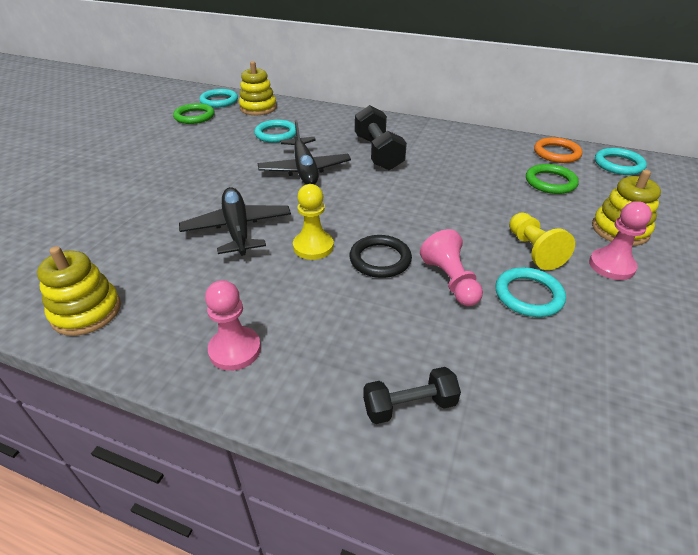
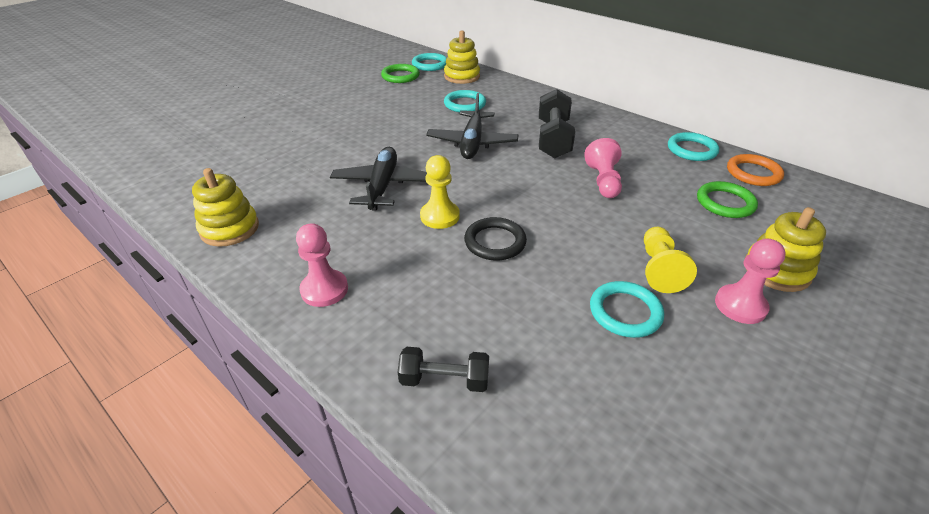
camera: 20 degrees right, 0 degrees up
(450, 281) = (552, 278): pink pawn -> pink pawn (603, 181)
(618, 164) = (823, 199): turquoise ring -> turquoise ring (691, 150)

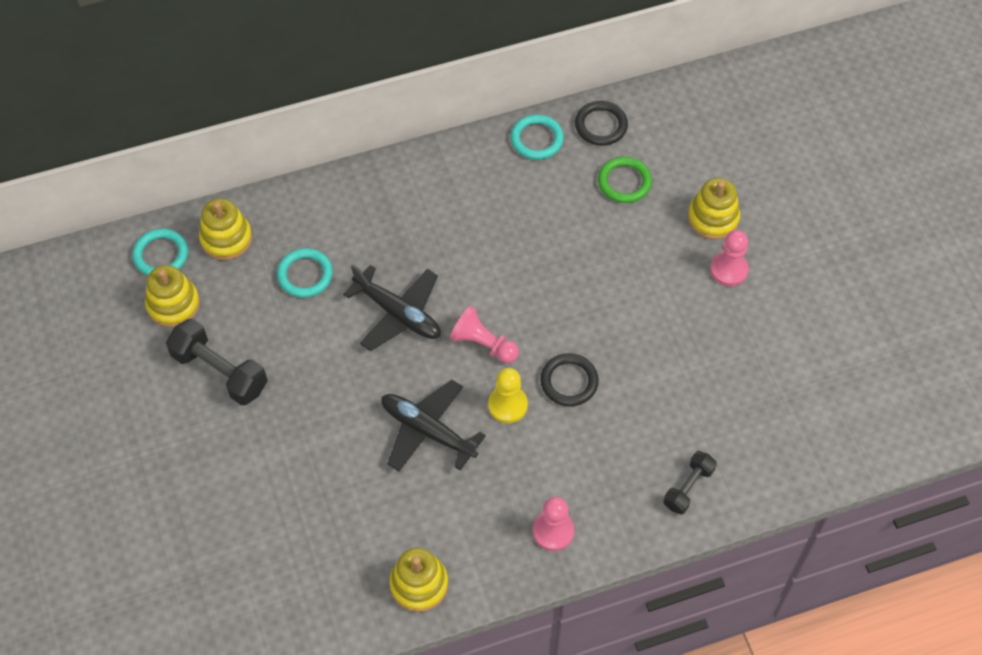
camera: 60 degrees left, 20 degrees up
(400, 76) = (173, 305): green ring -> yellow stacking toy
(553, 139) = (440, 238): black dumbbell -> black dumbbell (220, 371)
(603, 181) = (538, 246): pink pawn -> pink pawn (483, 344)
(625, 312) = (694, 343): turquoise ring -> none
(659, 269) = (667, 290): yellow pawn -> none
(753, 173) = (601, 125): orange ring -> black ring

